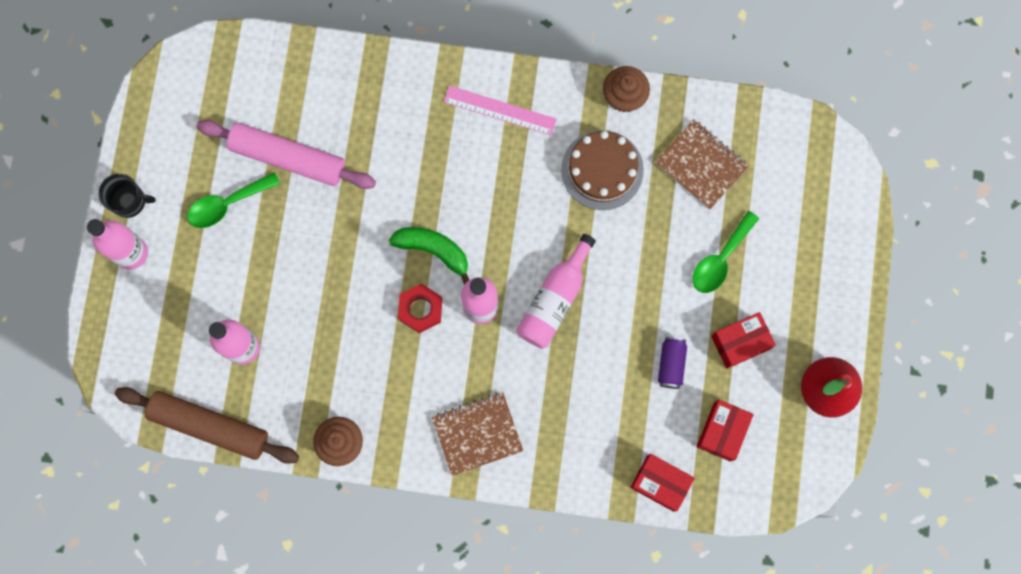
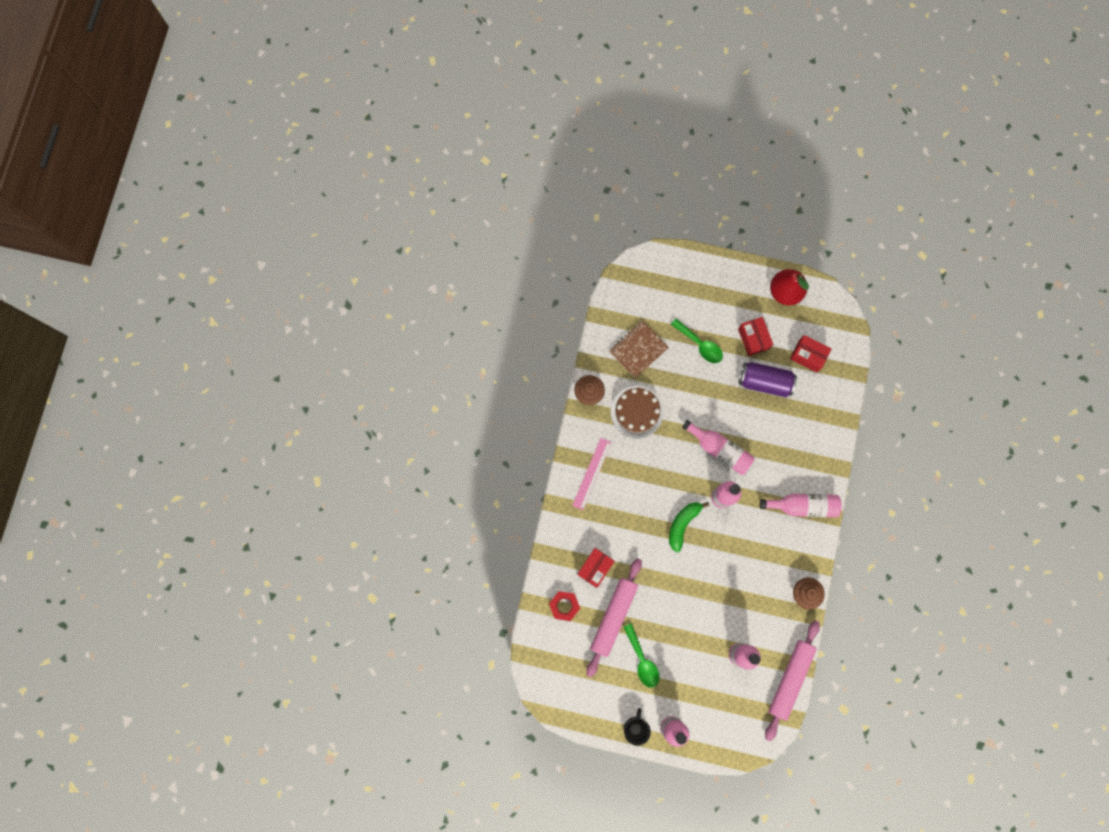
camera: 85 degrees left, 0 degrees up
(210, 426) = (790, 679): brown rolling pin -> pink rolling pin
(420, 309) = (721, 536): red nut -> red nut (564, 606)
(477, 434) = (802, 506): brown notebook -> pink bottle
(660, 483) = (838, 396): red box -> red box (595, 568)
(671, 364) = (764, 382): purple can -> purple can, size x1.72

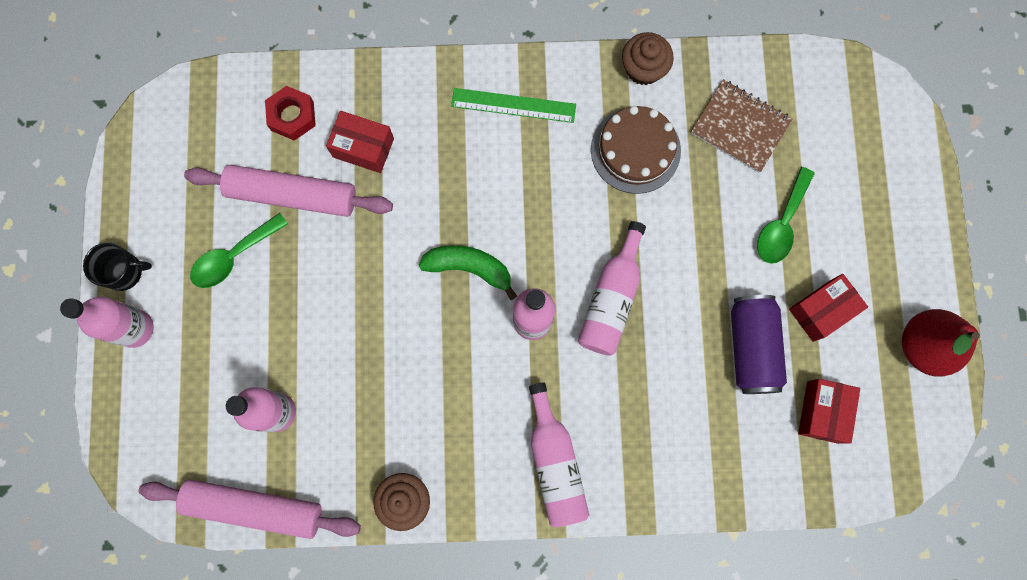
camera: 75 degrees right, 0 degrees up
(591, 473) = (513, 105): pink ruler -> green ruler

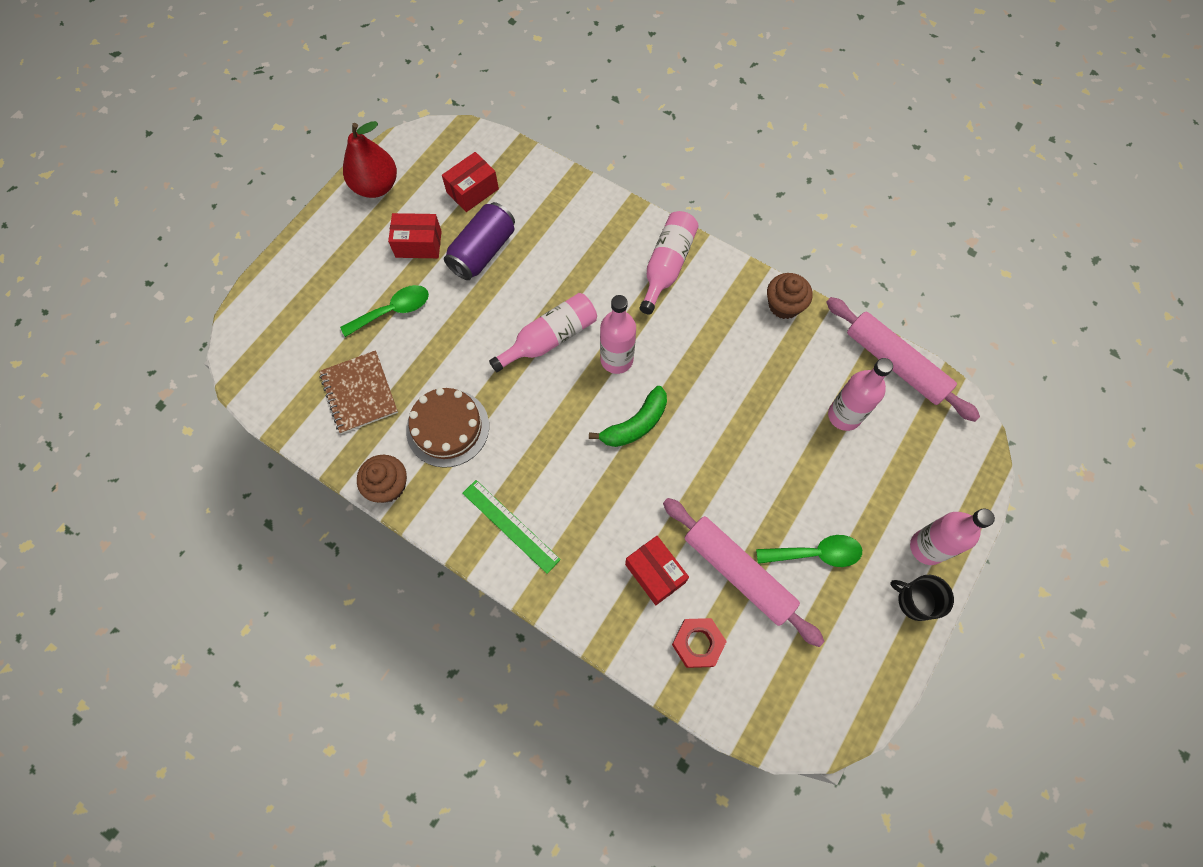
camera: 145 degrees left, 10 degrees down
(469, 268) = (635, 424): green banana -> green banana turned 90 degrees counterclockwise

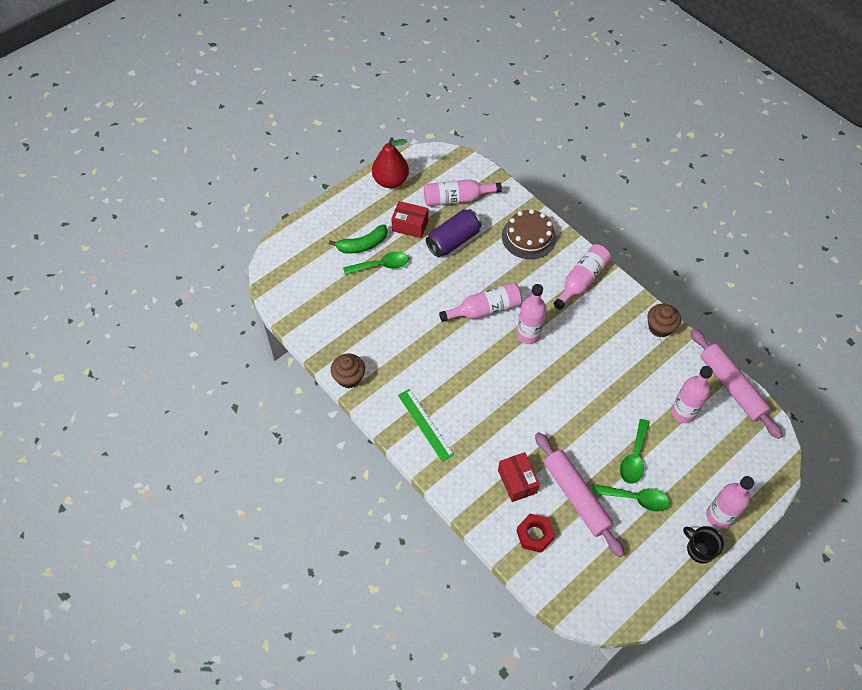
camera: 15 degrees right, 10 degrees down
(359, 393) = (345, 313): brown notebook -> none
(447, 428) = (399, 350): brown cake -> brown cake (528, 237)
(472, 191) = (457, 199): red box -> pink bottle
(635, 424) = (530, 380): green banana -> green banana (362, 245)
(799, 496) = (634, 458): none -> green spoon

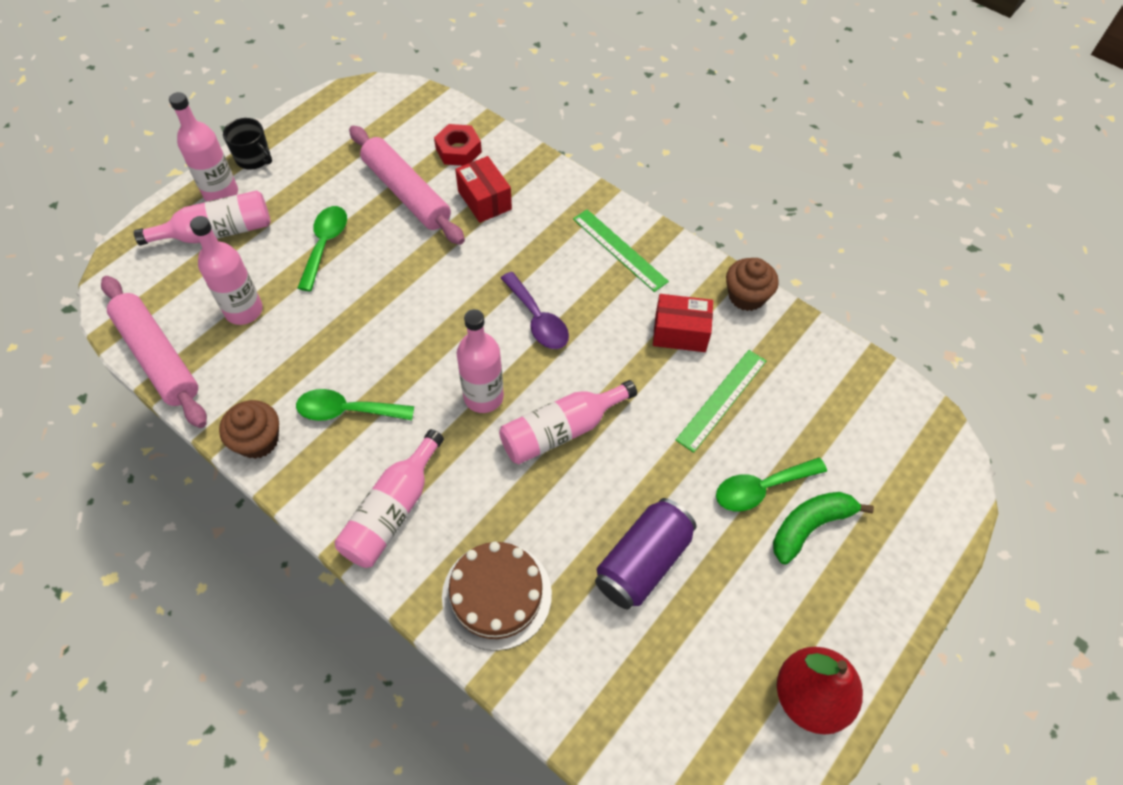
camera: 170 degrees right, 0 degrees up
(387, 314) = (721, 399): none -> green ruler
(410, 226) = (735, 585): red box -> red box (680, 333)
(457, 199) = (657, 670): pink bottle -> pink bottle (217, 232)
(489, 379) = (538, 320): none -> purple spoon
(636, 498) = (328, 199): green spoon -> green spoon (347, 411)

